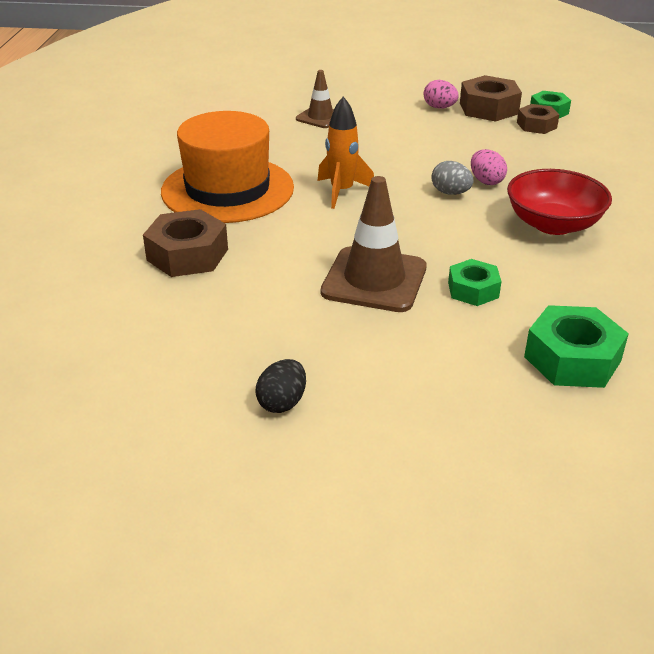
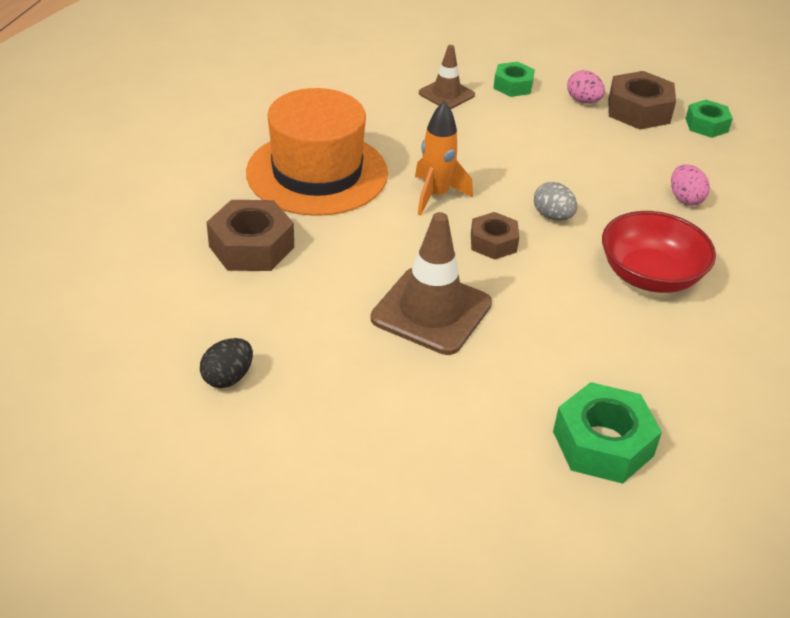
camera: 10 degrees right, 5 degrees up
(282, 402) = (290, 436): black egg -> black egg (228, 377)
(473, 290) = (530, 342): green nut -> green nut (513, 86)
(486, 181) = (598, 208): pink egg -> pink egg (685, 199)
(536, 125) = (684, 142): brown nut -> brown nut (493, 242)

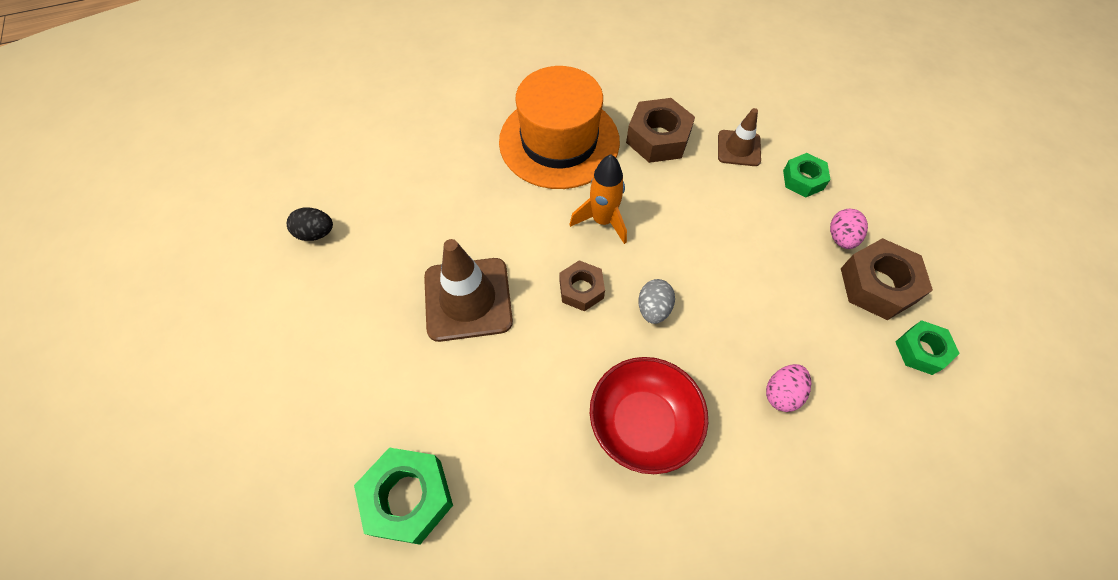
camera: 55 degrees right, 20 degrees up
(251, 247) = (448, 161): brown nut -> brown nut (658, 138)

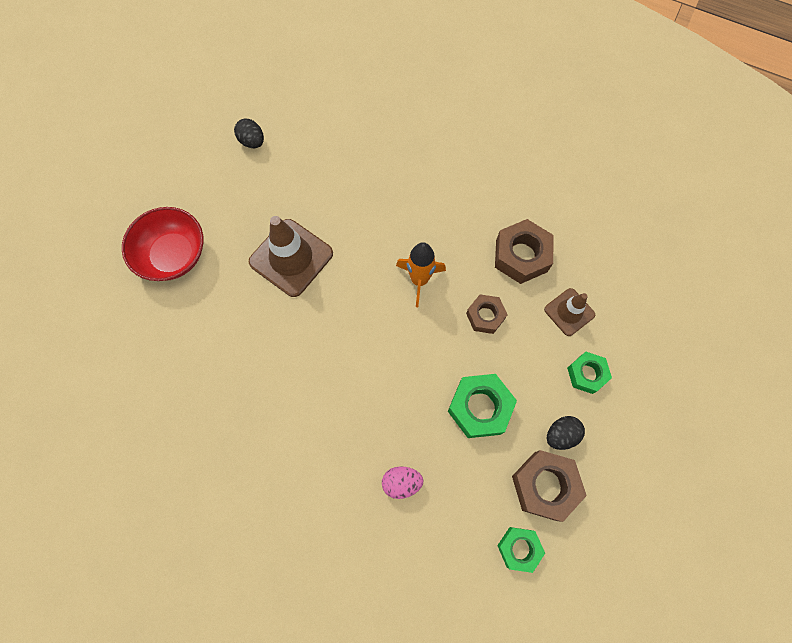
camera: 45 degrees right, 10 degrees up
(408, 497) = (157, 338): green nut -> green nut (480, 408)
(559, 141) = (453, 201): orange hat -> none
(581, 289) = (358, 311): brown nut -> brown nut (485, 316)
(643, 423) = (307, 418): red bowl -> red bowl (173, 255)
(653, 309) = (386, 362): grey egg -> none
(841, 238) = (561, 435): pink egg -> black egg

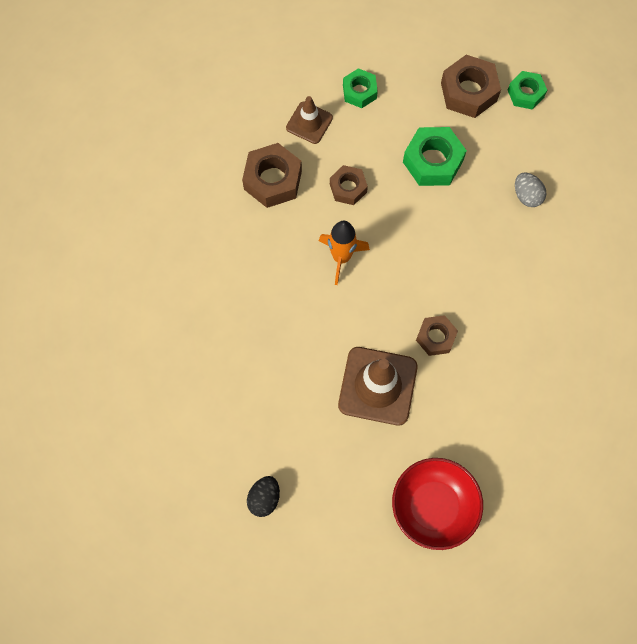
camera: 115 degrees left, 0 degrees up
(306, 324) = (435, 337): none -> brown nut
(401, 482) = (526, 196): pink egg -> grey egg
(561, 435) = (421, 94): black egg -> none

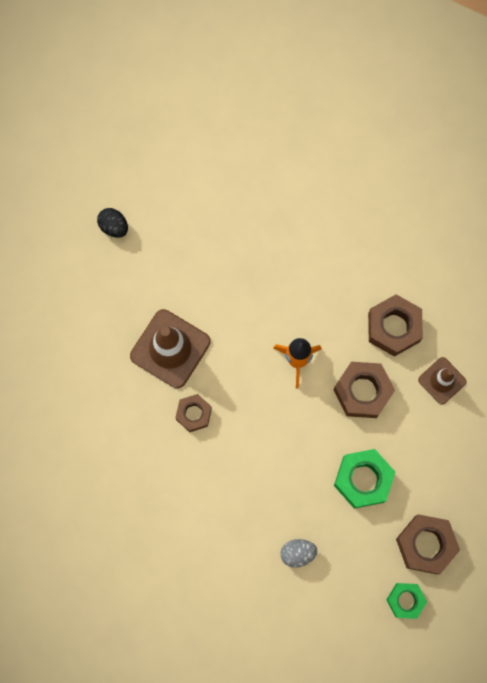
camera: 110 degrees right, 5 degrees up
(348, 188) = (362, 391): brown nut -> brown nut, size x1.59
(359, 92) = (460, 439): green nut -> none
(433, 506) = (54, 355): red bowl -> none

